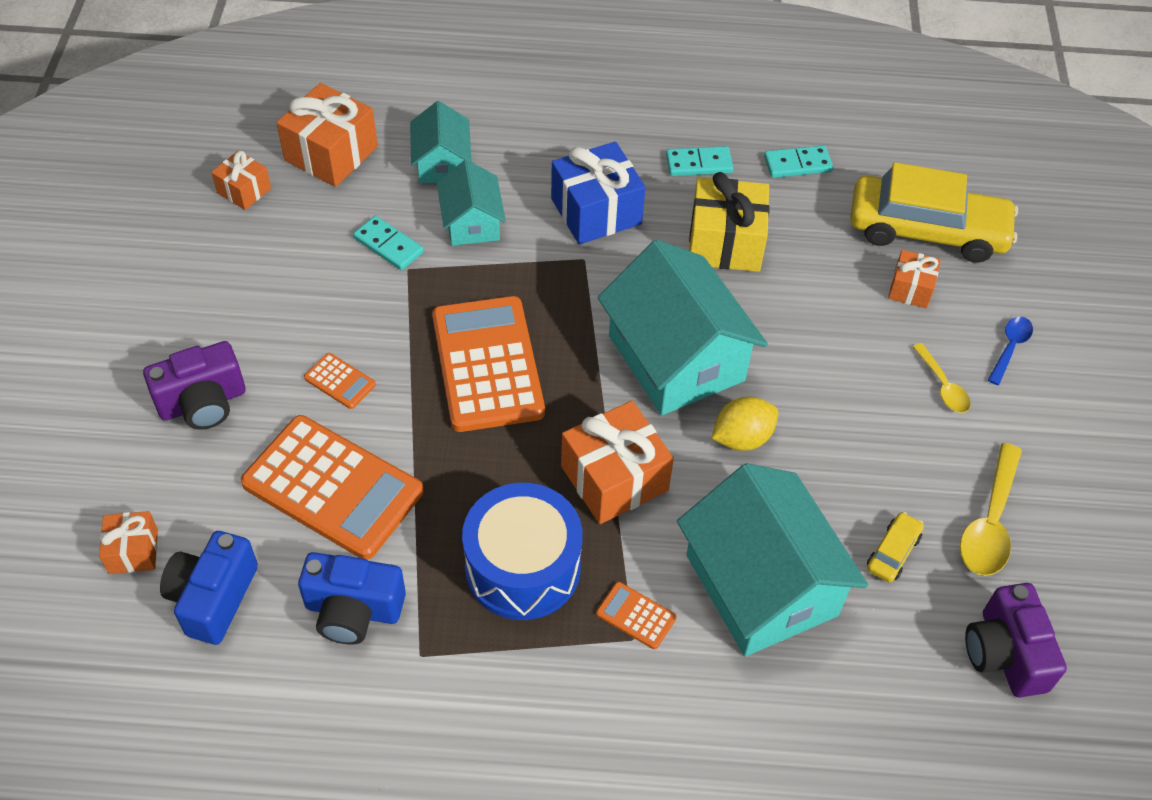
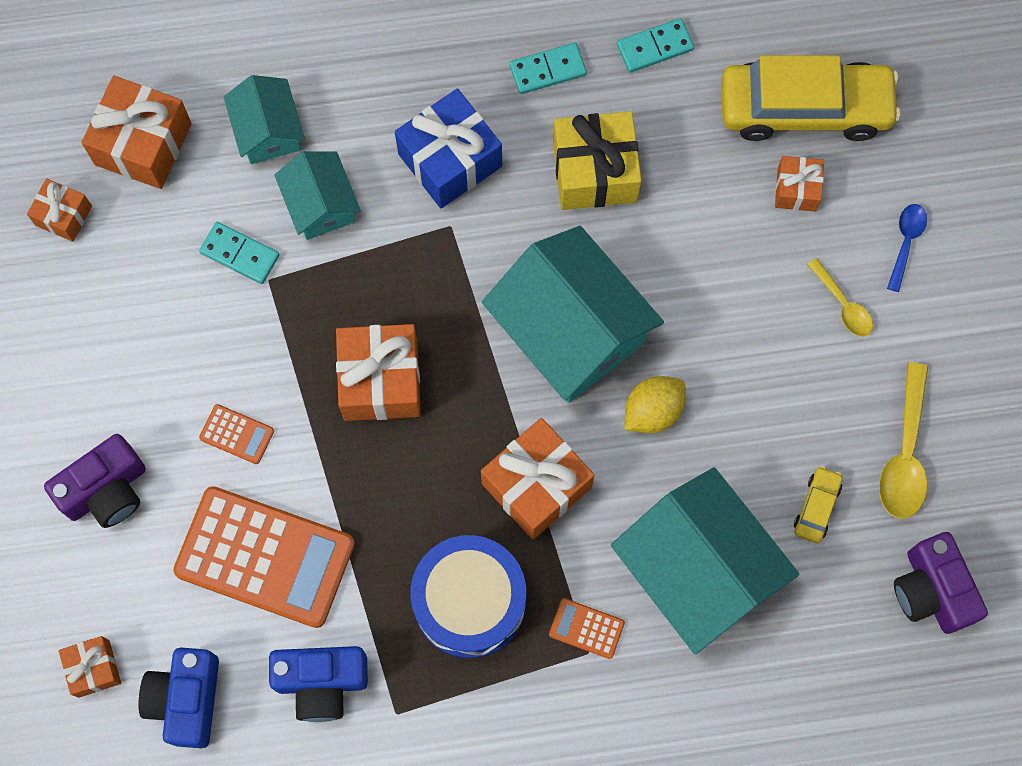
camera: 10 degrees left, 20 degrees up
(487, 364) = (381, 380): orange calculator -> orange gift

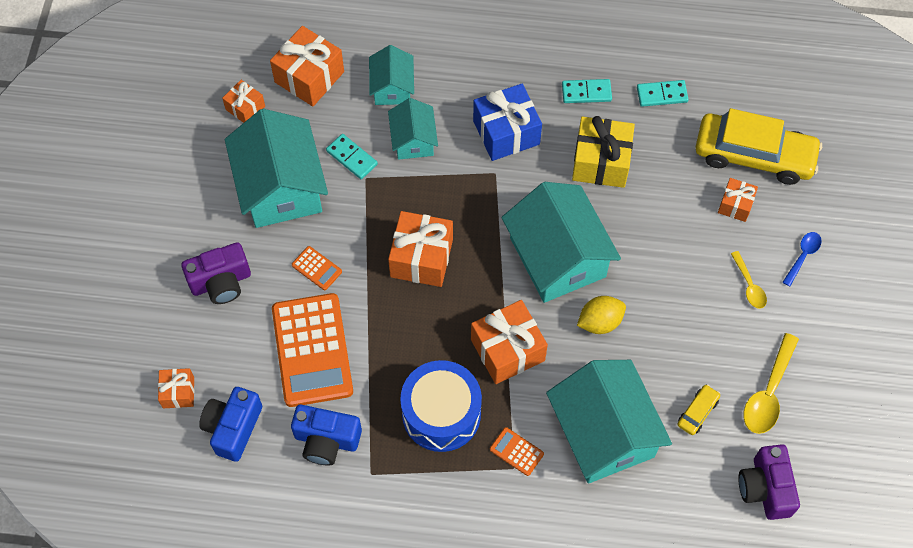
camera: 15 degrees right, 10 degrees down
(150, 325) = (280, 187): none -> turquoise house
(265, 557) = (312, 350): orange calculator -> orange calculator turned 45 degrees clockwise

